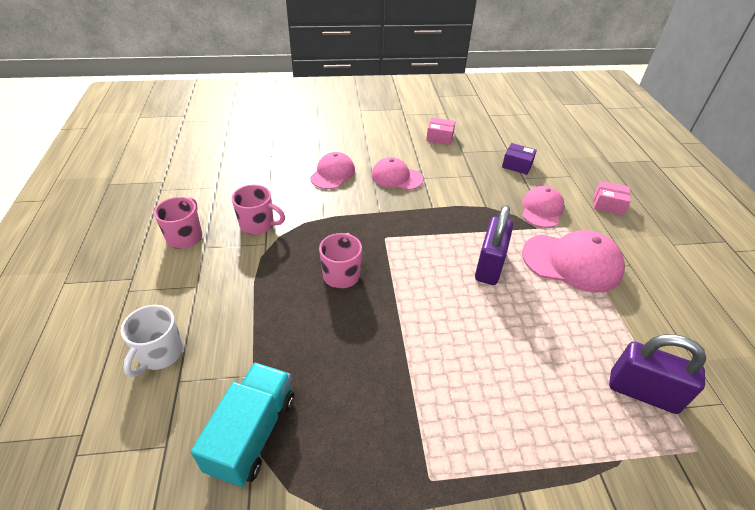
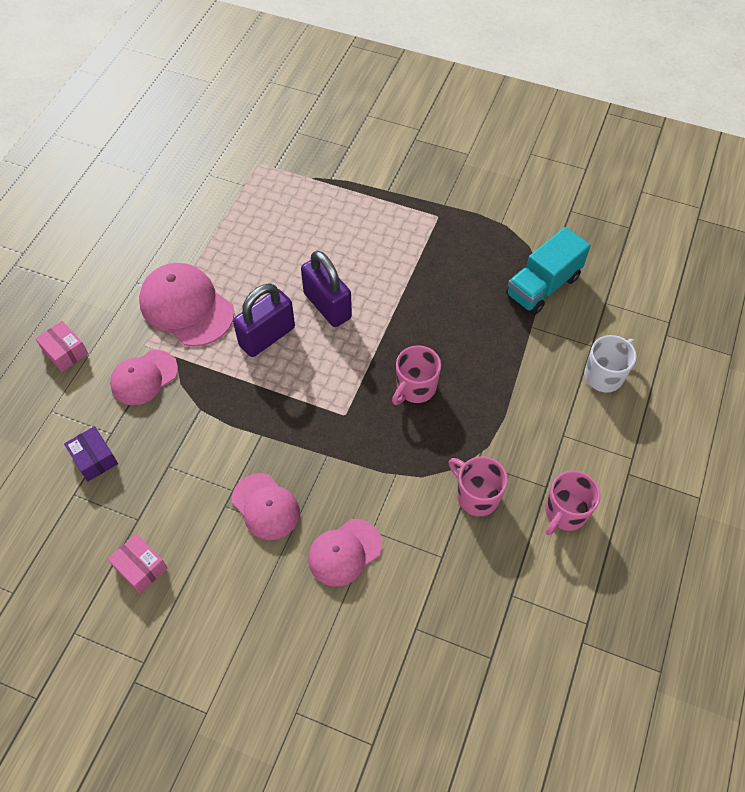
camera: 150 degrees left, 15 degrees up
(642, 392) = (253, 200): purple padlock -> purple padlock (327, 306)

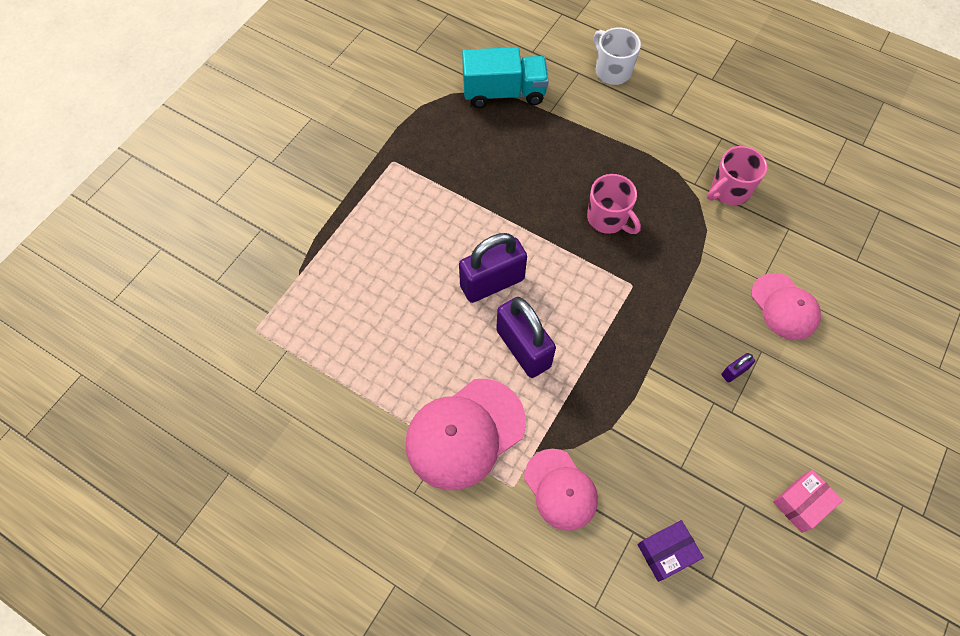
camera: 80 degrees left, 5 degrees up
(65, 352) = (508, 589): pink box -> none
(266, 507) = (734, 372): pink cap -> purple padlock
(543, 286) = (504, 93): turquoise truck -> turquoise truck turned 60 degrees counterclockwise
(565, 513) = (747, 130): pink mug -> none

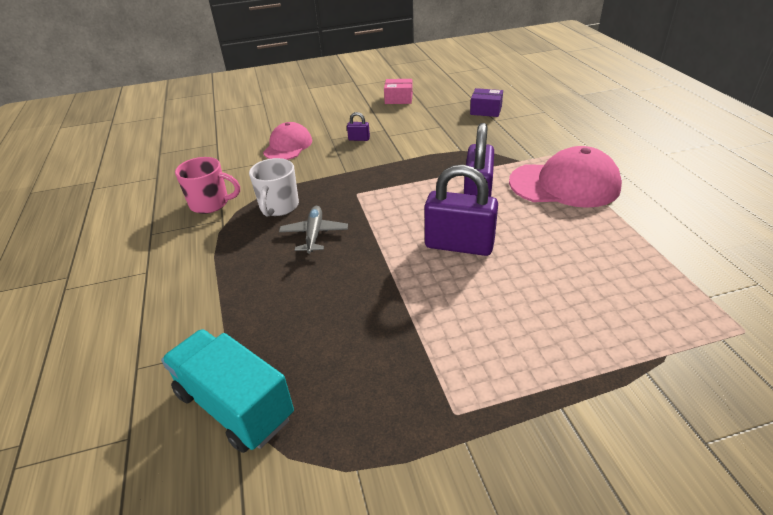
camera: 135 degrees left, 25 degrees down
(560, 489) = (521, 144): pink cap -> none
(608, 218) = (314, 234): pink mug -> grey plane
(612, 71) = (110, 344): white mug -> white mug (279, 207)

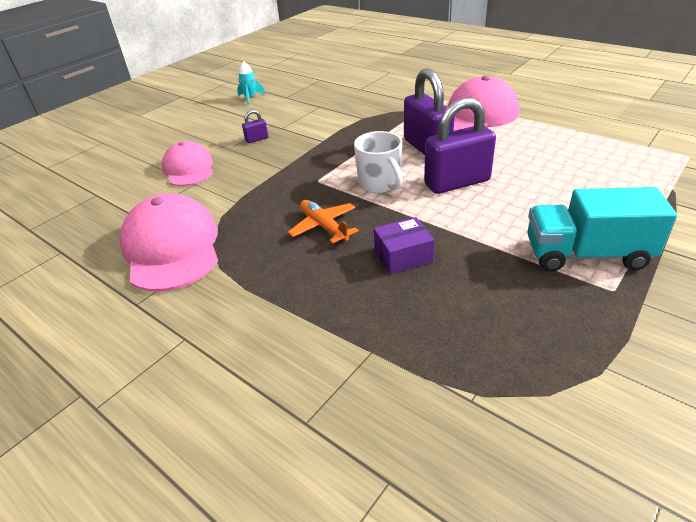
camera: 35 degrees left, 0 degrees up
(211, 204) = (172, 248): pink mug -> pink cap
(234, 405) = (449, 389): turquoise truck -> turquoise truck (586, 254)
(279, 207) = (255, 220): white mug -> white mug (380, 184)
(314, 234) = (324, 226): grey plane -> orange plane
(398, 99) = (250, 98): pink box -> turquoise rocket
(486, 110) = (342, 84): purple box -> purple box (403, 256)

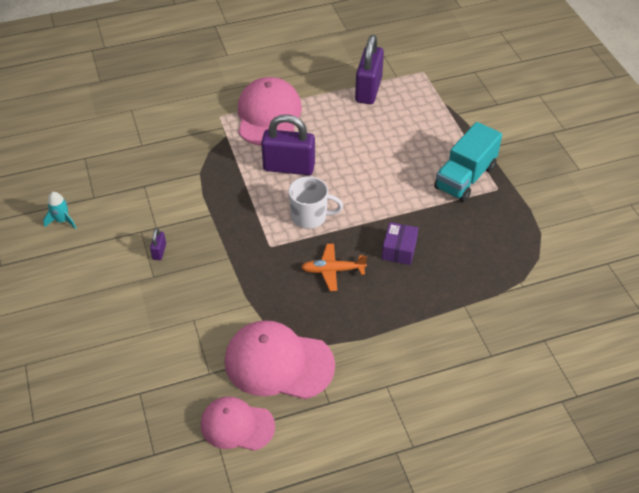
camera: 60 degrees left, 10 degrees up
(189, 169) = (163, 315): pink cap -> pink cap (237, 425)
(457, 182) = (348, 180): purple padlock -> purple padlock (368, 90)

